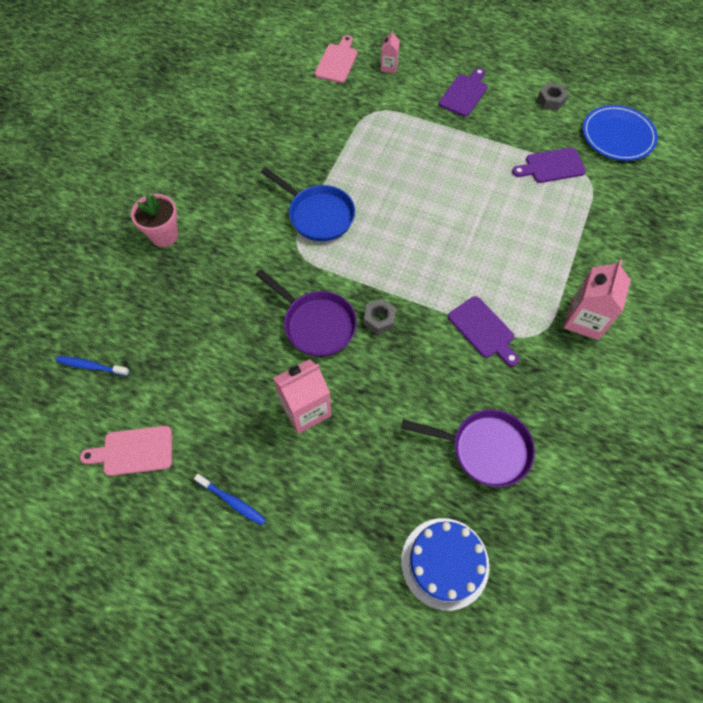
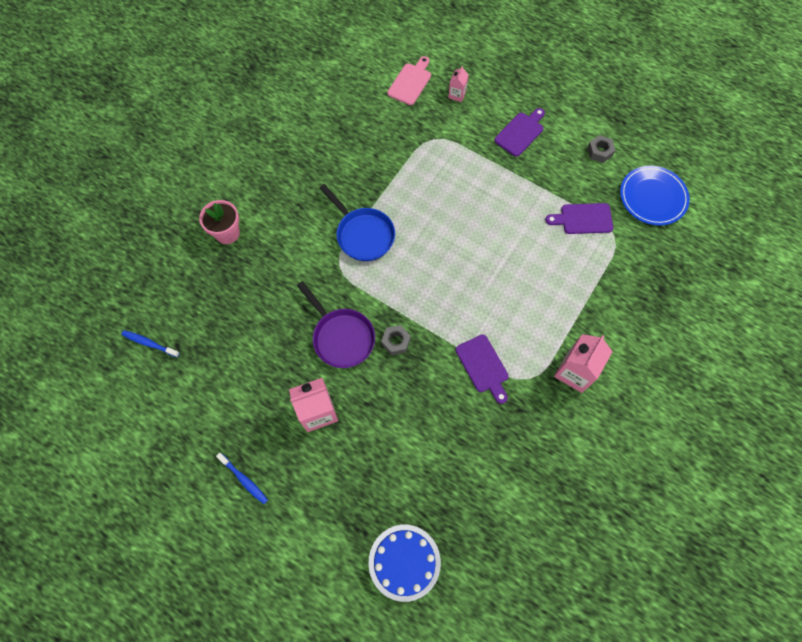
camera: 10 degrees right, 5 degrees up
(134, 451) = (172, 423): pink cutting board -> none
(485, 449) = (459, 473): purple pan -> none

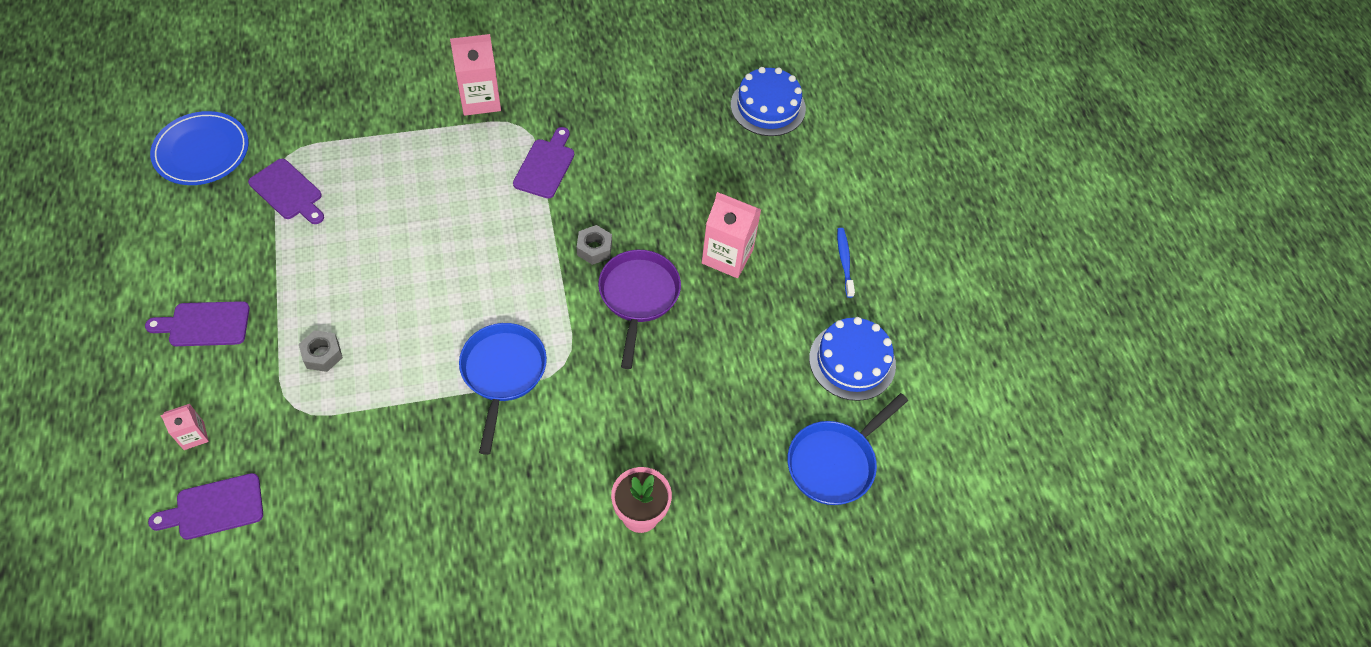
camera: 140 degrees left, 10 degrees down
(149, 343) = (834, 462): blue toothbrush -> blue pan
(185, 413) = (852, 361): none -> blue cake
(410, 82) = (214, 508): pink cutting board -> purple cutting board
(599, 152) = (171, 232): grey nut -> grey nut (322, 354)

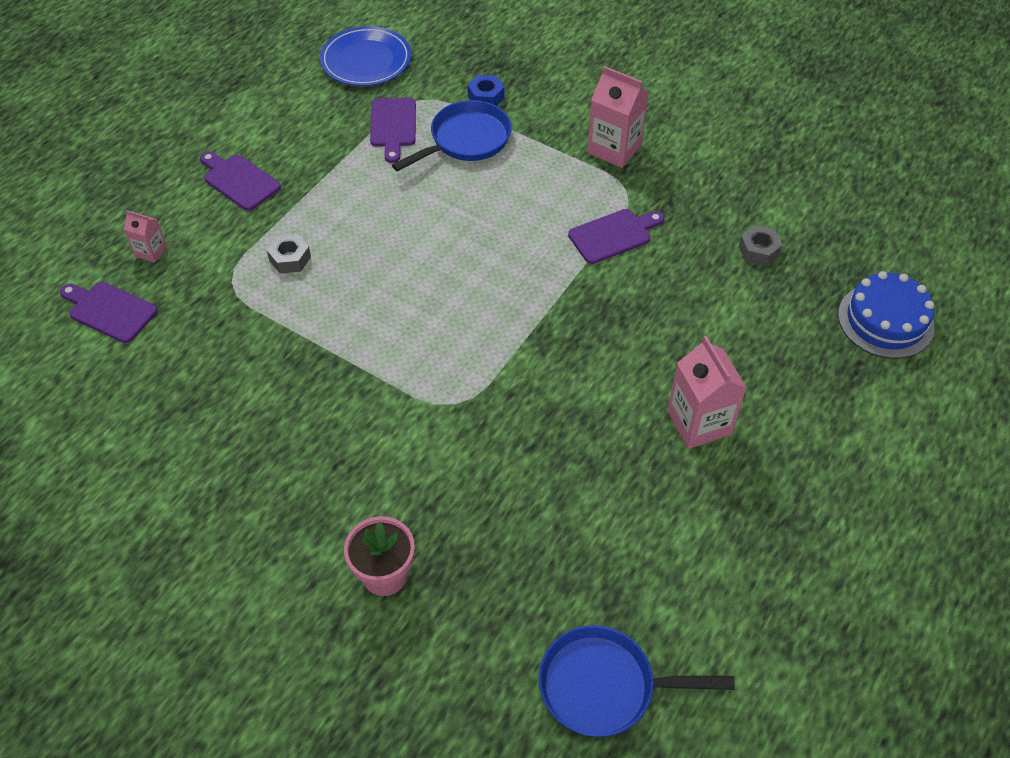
camera: 50 degrees right, 5 degrees down
(339, 120) = (486, 97): none -> blue nut
(503, 373) = (401, 373): blue pan -> blue pan (466, 140)
(594, 248) = (583, 330): grey nut -> grey nut (758, 251)
(638, 297) = (578, 397): purple pan -> none
(844, 261) = (816, 514): blue toothbrush -> none
(852, 361) = (723, 610): blue cake -> none

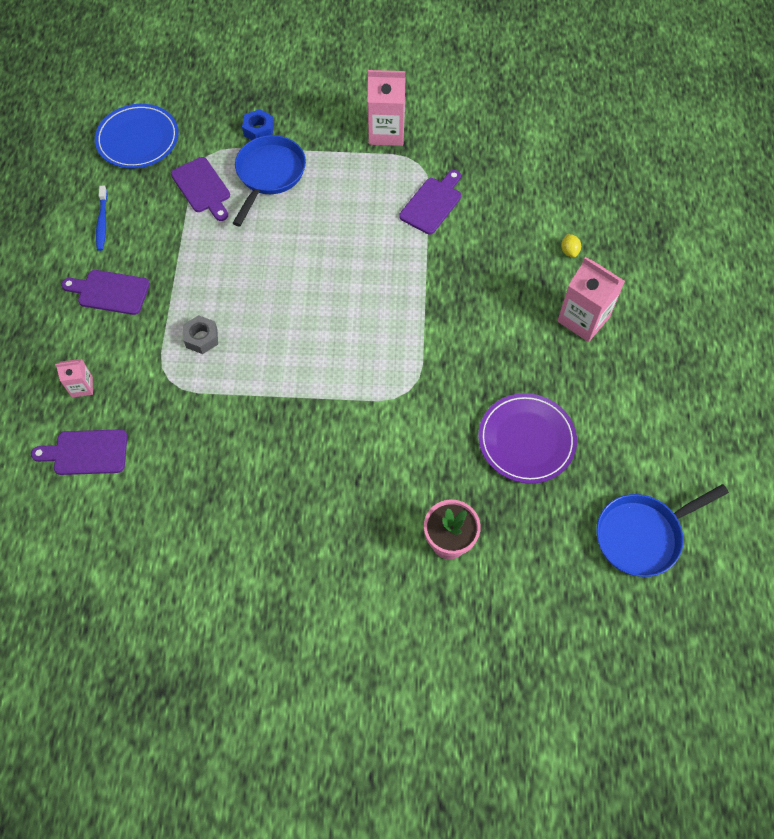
camera: 30 degrees left, 10 degrees up
(279, 118) = (102, 222): none -> blue toothbrush
(544, 515) = (526, 440): none -> purple plate
(732, 346) = (569, 251): none -> yellow lemon
(758, 251) = (540, 169): grey nut -> none
(885, 320) = (655, 183): blue cake -> none

